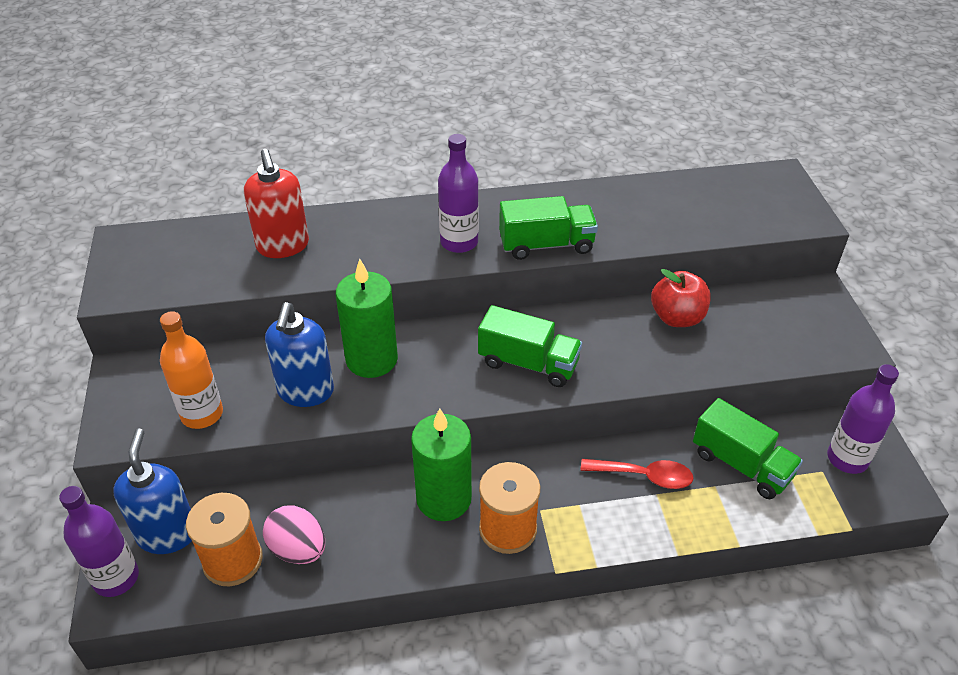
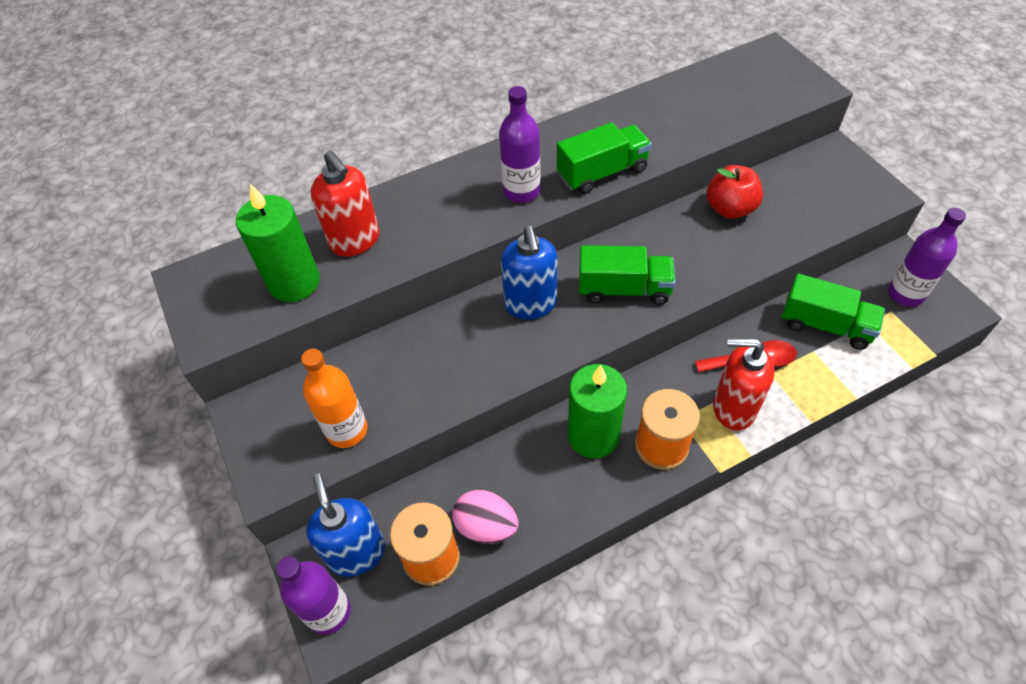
camera: 15 degrees left, 10 degrees up
(305, 392) = (435, 377): blue soap dispenser -> blue soap dispenser (530, 304)
(372, 359) = (481, 327): green candle -> green candle (294, 282)
(600, 516) = (733, 408): none -> red soap dispenser

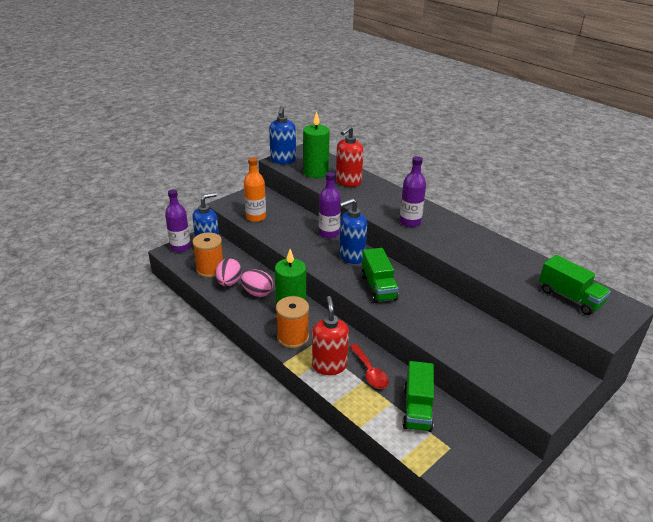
camera: 70 degrees right, 20 degrees down
(212, 328) = (283, 160): none -> blue soap dispenser
(530, 481) = (257, 293): none -> pink egg
(602, 172) = (442, 246): green truck -> green truck (569, 297)
(730, 209) = (472, 325): red apple -> none
(905, 294) = (472, 457): purple bottle -> purple bottle (329, 233)

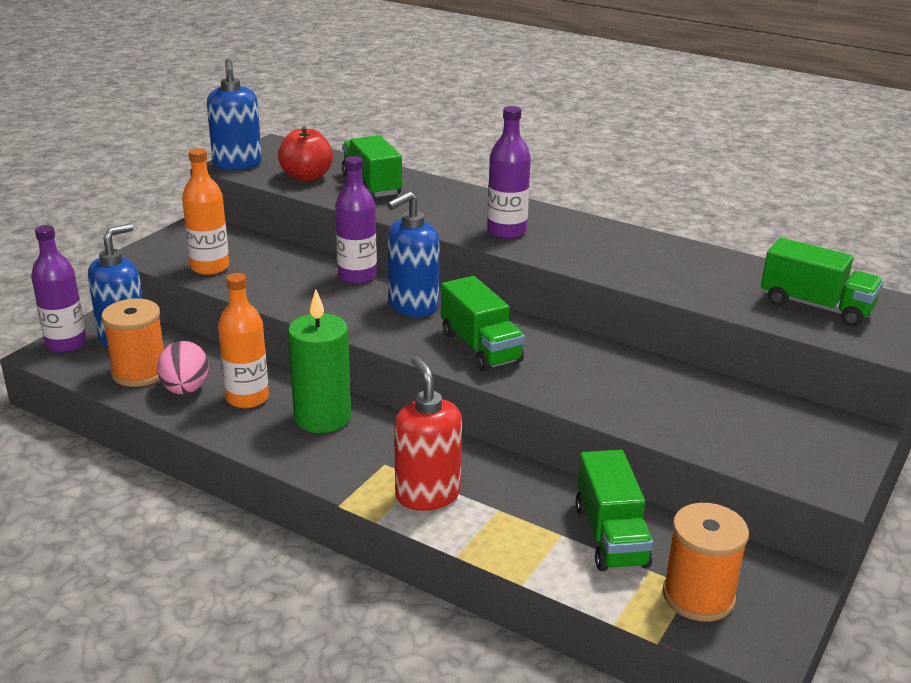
camera: 15 degrees left, 5 degrees down
(257, 293) = (247, 398): pink egg -> orange bottle
(293, 337) = (342, 460): orange spool -> orange spool (698, 596)
(316, 172) = (306, 177): green candle -> red apple
(348, 182) = (371, 185): red soap dispenser -> green truck
(369, 372) = (504, 492): red spoon -> none

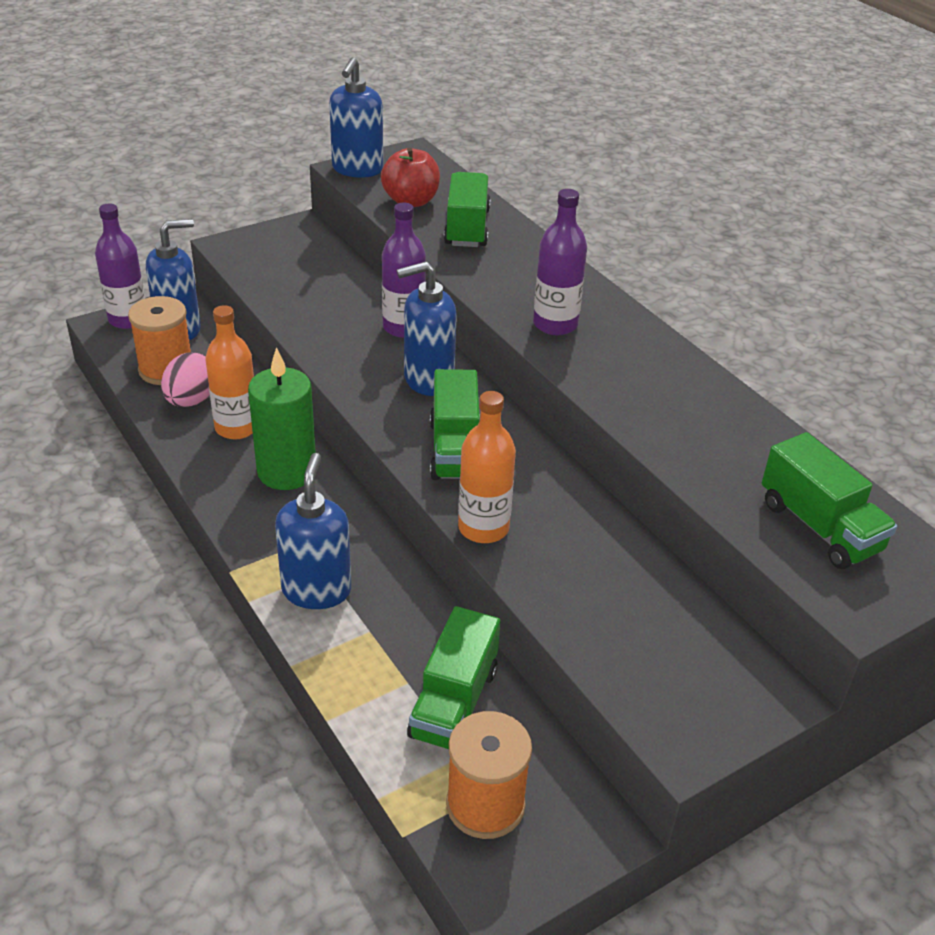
camera: 25 degrees right, 10 degrees up
(210, 267) = (275, 278): orange bottle -> orange bottle (483, 528)
(427, 494) = (316, 590): red soap dispenser -> blue soap dispenser

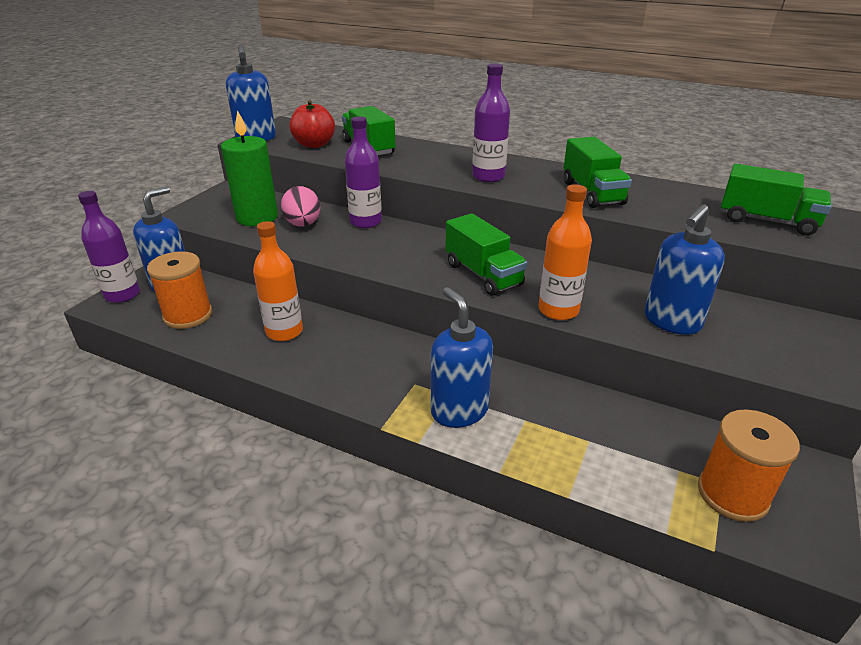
camera: 30 degrees left, 5 degrees down
(191, 400) = (229, 328): pink egg -> pink egg (303, 224)
(286, 471) = (352, 344): green candle -> green candle (257, 217)
(428, 380) = (417, 243): blue soap dispenser -> blue soap dispenser (671, 321)
(454, 702) = (632, 438): green truck -> green truck (592, 193)

